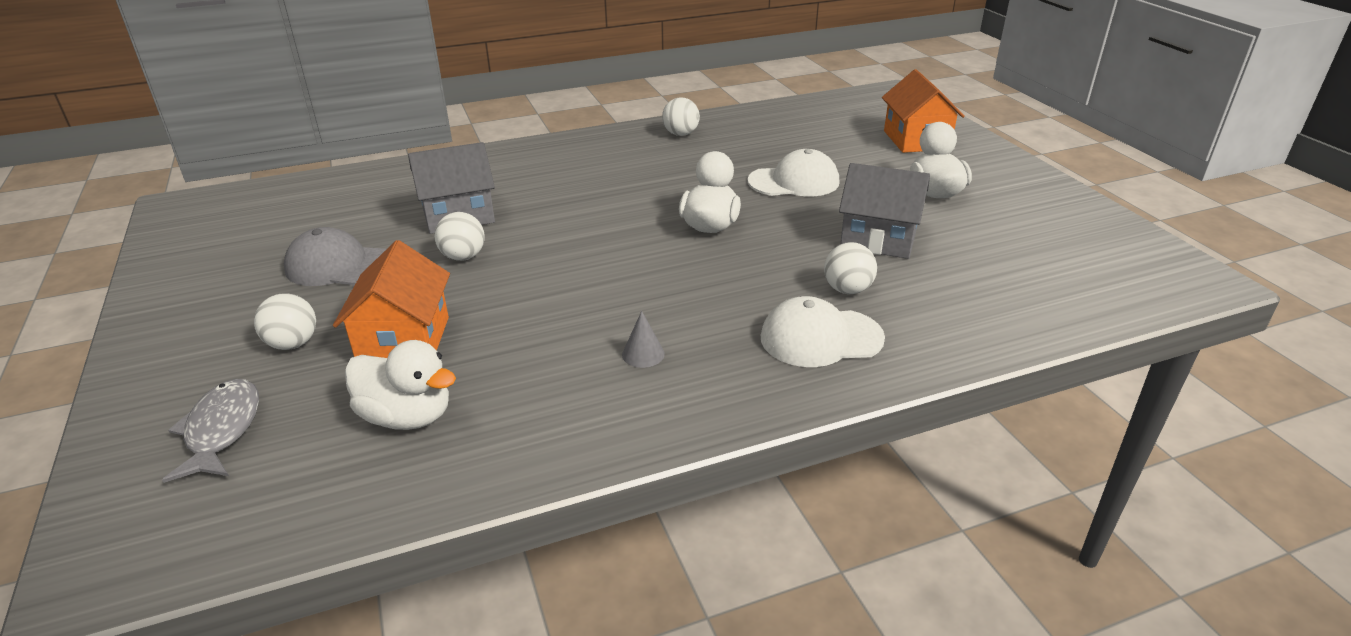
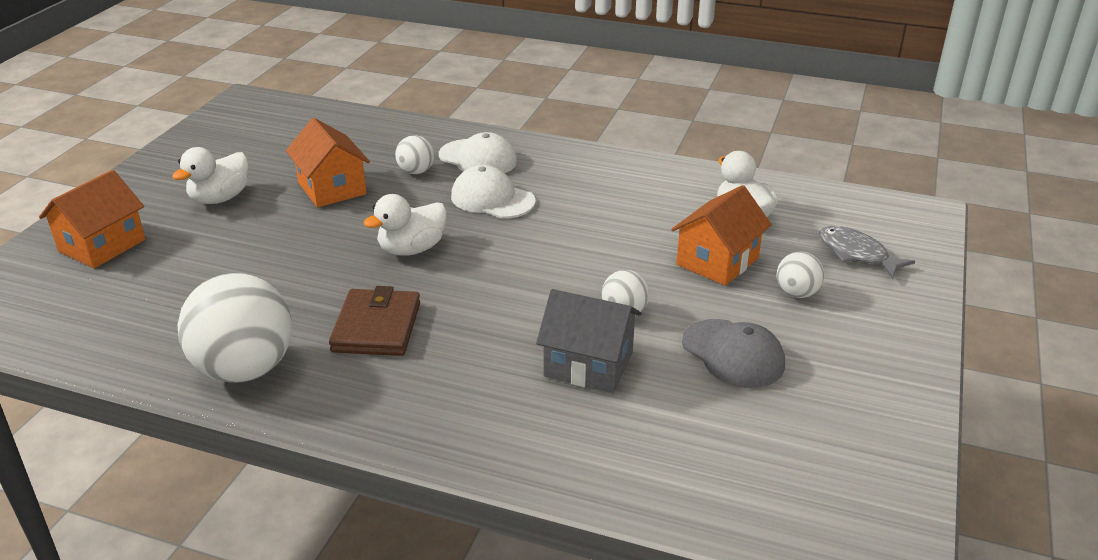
camera: 140 degrees left, 0 degrees up
(222, 430) = (856, 254): grey fish -> grey fish turned 105 degrees clockwise
(642, 176) = (376, 327): none -> brown wallet
(643, 354) = (581, 191): grey cone -> none
(681, 134) = (245, 369): white ball -> white ball, size x2.10
(794, 182) = (280, 256): white cap -> white cap (492, 199)
(878, 238) = (332, 188): grey house -> orange house

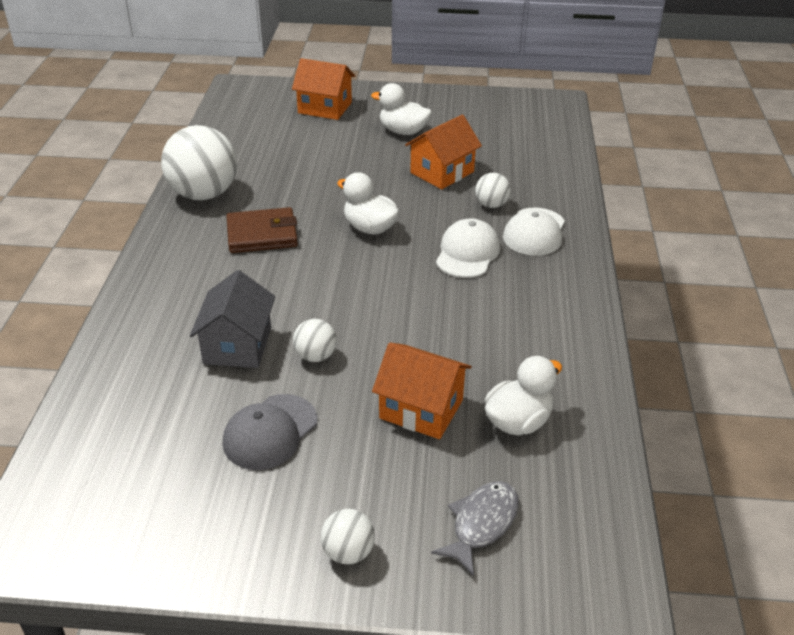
camera: 75 degrees right, 5 degrees up
(797, 293) = (383, 473): white ball -> white ball (348, 552)

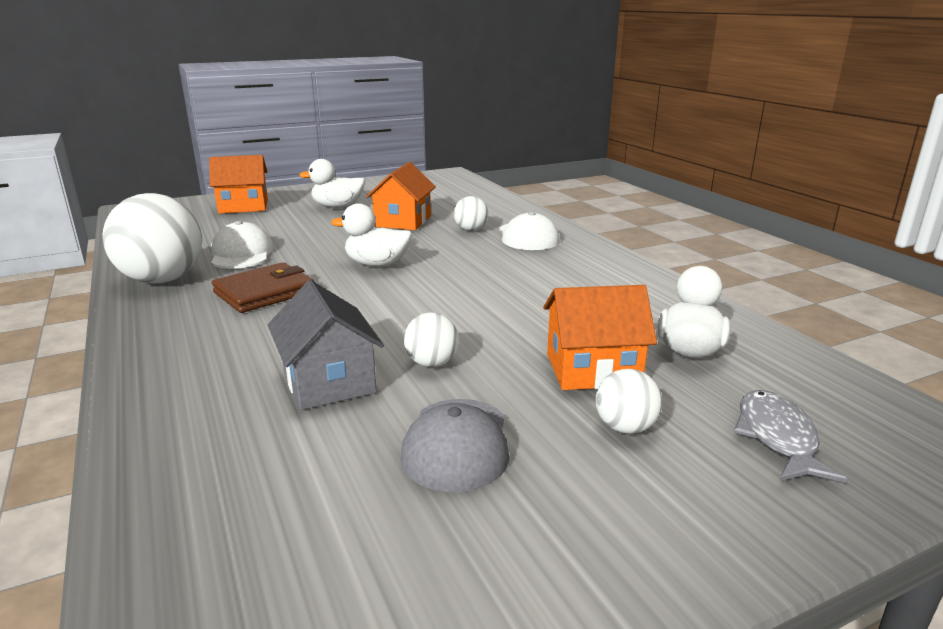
camera: 30 degrees left, 15 degrees down
(348, 552) = (692, 523): white ball -> white ball (625, 428)
(467, 253) = (489, 259): white cap -> white cap (241, 254)

